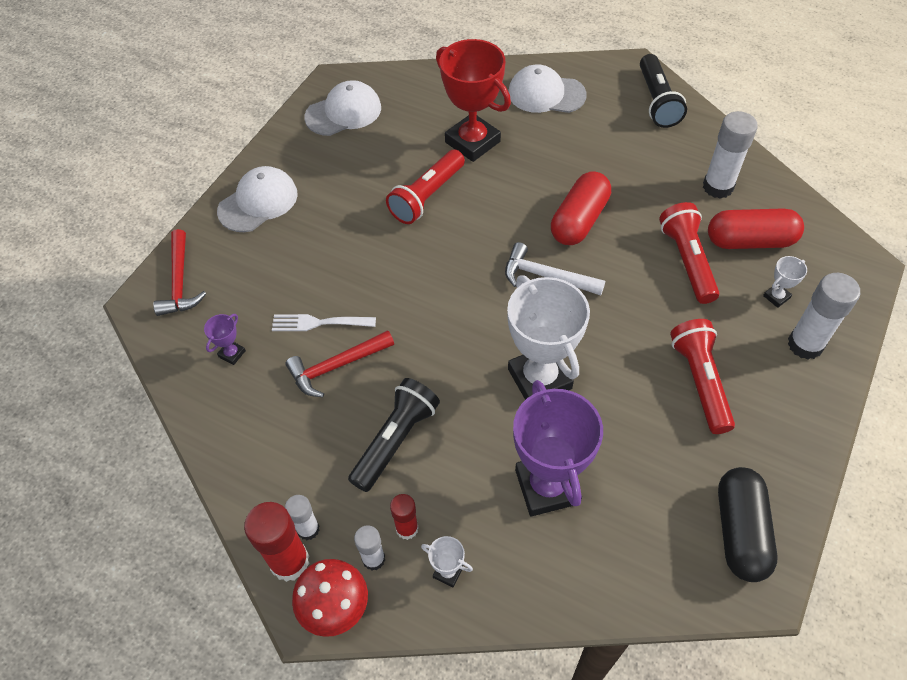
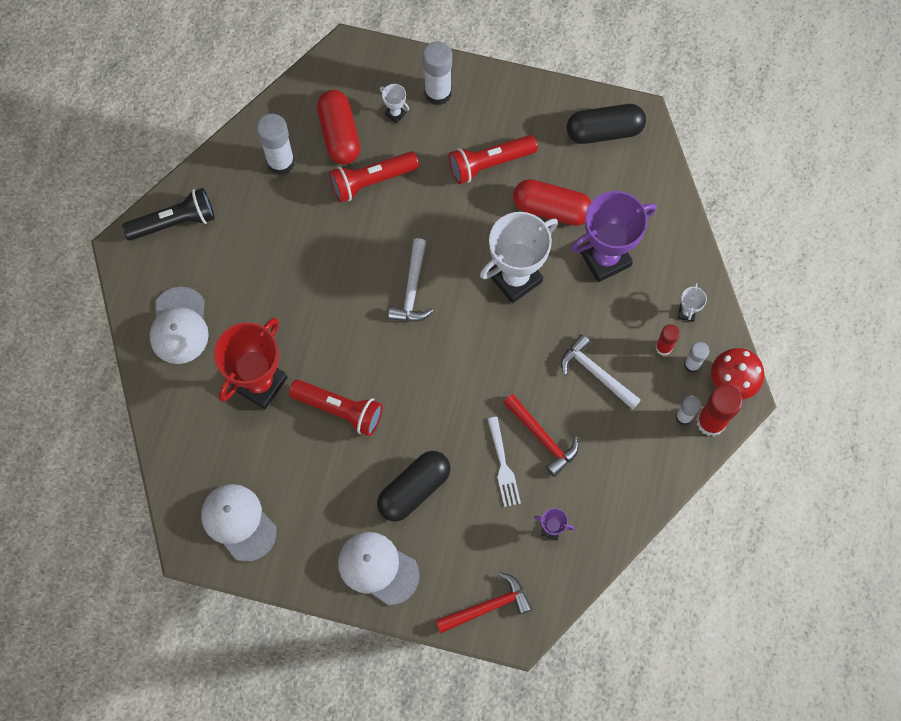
camera: 105 degrees left, 15 degrees up
(323, 242) = (414, 489): none -> black capsule
(396, 440) = (596, 373): black flashlight -> white hammer
(579, 220) = (343, 271): red capsule -> red capsule (551, 209)

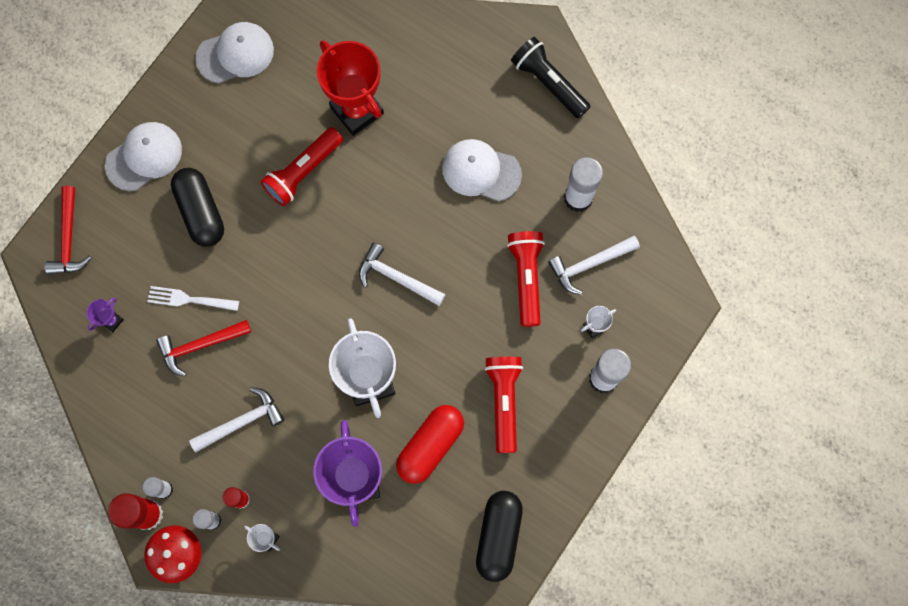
camera: 110 degrees right, 5 degrees up
(175, 222) = (548, 82): black flashlight -> black flashlight turned 135 degrees clockwise
(179, 326) = (440, 57): white cap -> white cap (481, 171)
(339, 134) = (589, 264): red capsule -> white hammer

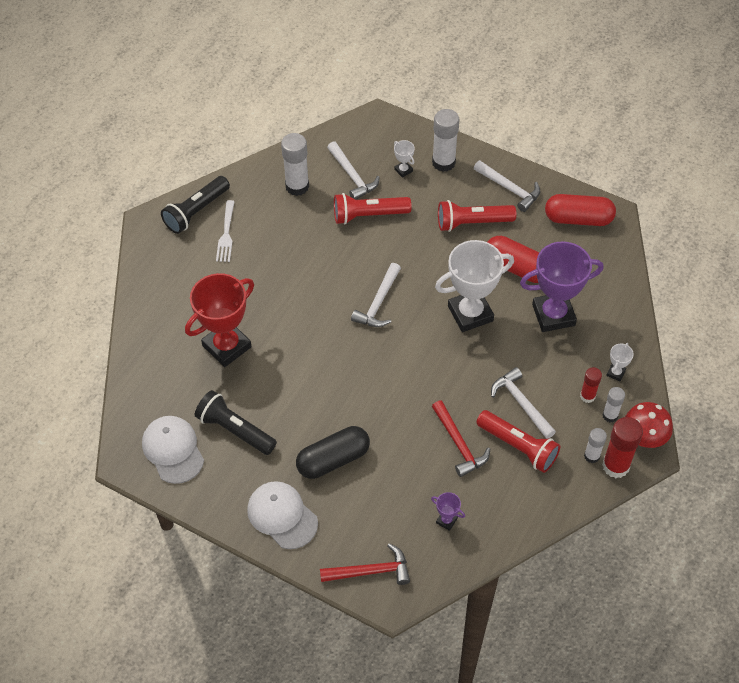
camera: 95 degrees left, 20 degrees down
(189, 299) = (417, 458): white fork -> white fork (226, 234)
(251, 115) = (235, 430): none -> black flashlight
(303, 172) = (288, 382): red flashlight -> red flashlight (518, 447)
(481, 171) = (278, 252): white cap -> none
(498, 536) = (578, 219): black capsule -> red capsule
(554, 456) = (509, 189): none -> white hammer

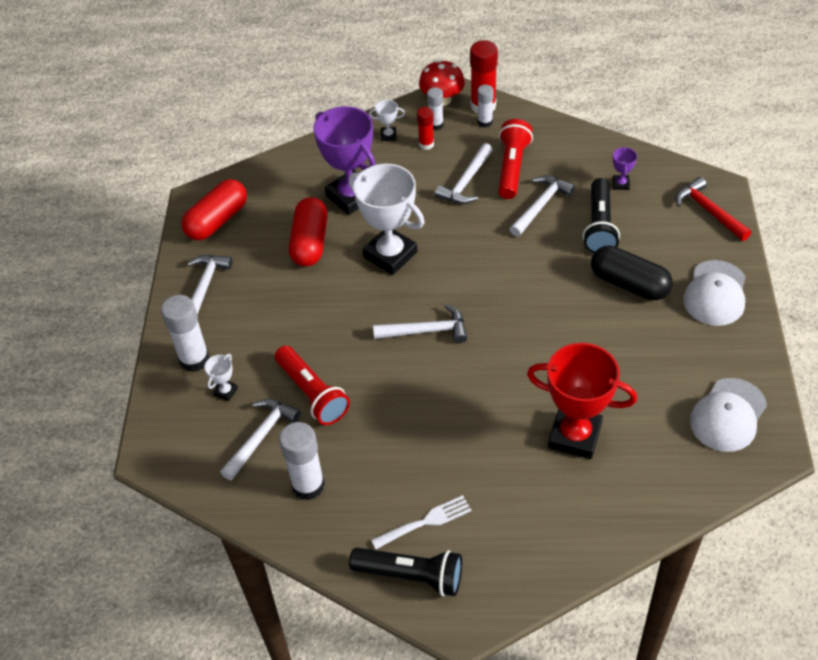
camera: 115 degrees left, 5 degrees down
(235, 430) = (663, 375): black flashlight -> black flashlight (599, 226)
(459, 444) = (541, 205): red hammer -> white hammer
(472, 223) = (270, 299): red flashlight -> none
(578, 219) = (217, 220): red capsule -> red capsule turned 60 degrees clockwise

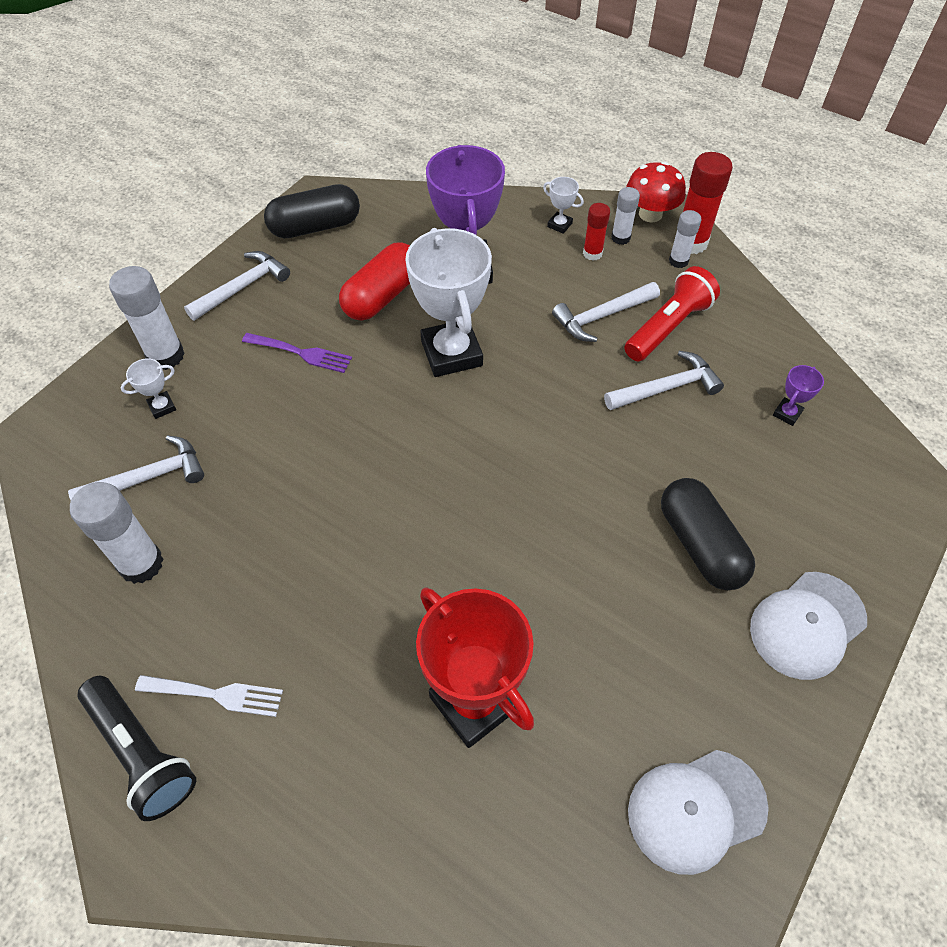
camera: 30 degrees right, 5 degrees up
(217, 220) = (315, 227): red capsule -> black capsule
(289, 307) = (301, 353): none -> purple fork
(312, 394) = (238, 461): red flashlight -> none
(426, 331) = (415, 462): white hammer -> none
(599, 226) = (719, 451): black flashlight -> none
(709, 211) = (881, 509): red hammer -> none

